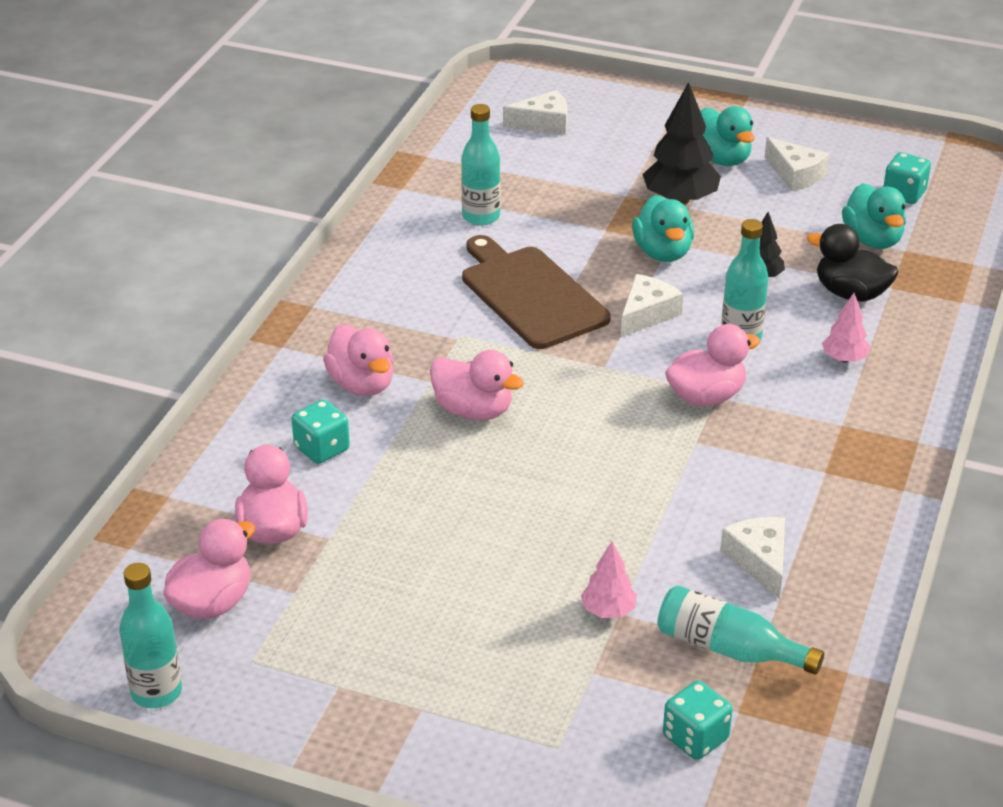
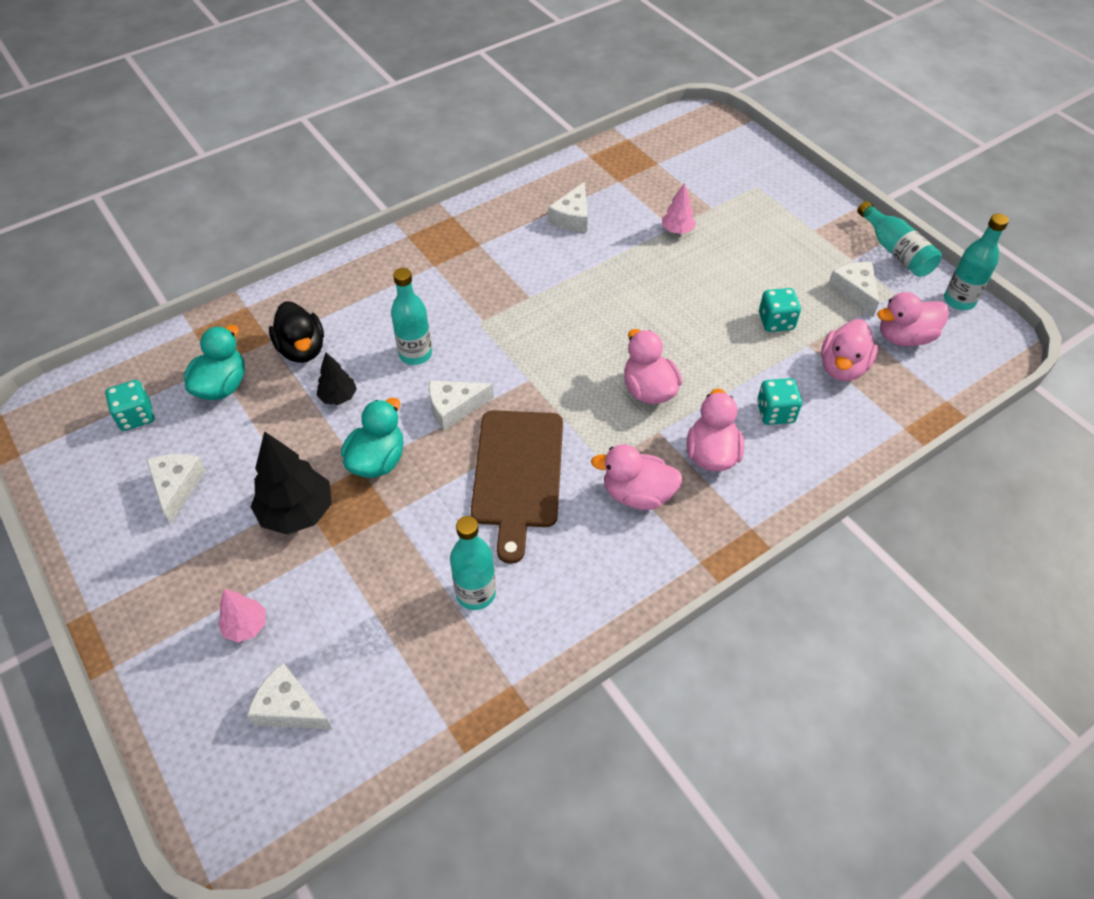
camera: 145 degrees left, 15 degrees up
(309, 636) = (854, 291): none -> white cheese
(695, 738) = (688, 162): turquoise dice -> turquoise dice (776, 321)
(706, 396) = (489, 323): pink duck -> pink duck (637, 494)
(721, 159) = (205, 543): turquoise duck -> none
(729, 648) = (633, 188): turquoise bottle -> turquoise bottle (895, 251)
(844, 359) = (374, 304): pink tree -> pink tree (246, 626)

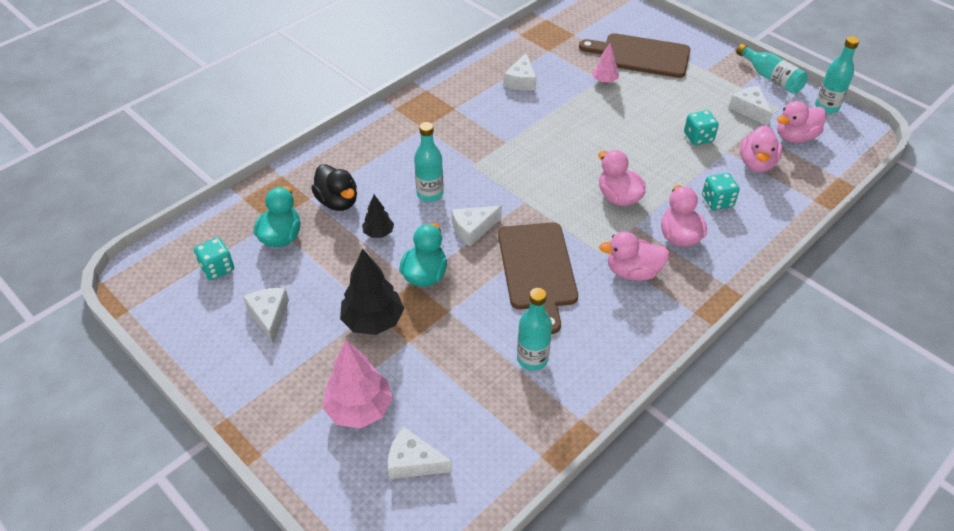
camera: 10 degrees left, 5 degrees down
(246, 626) = (359, 409): pink tree -> pink tree, size x1.82
(733, 201) = (640, 55): none -> brown cutting board

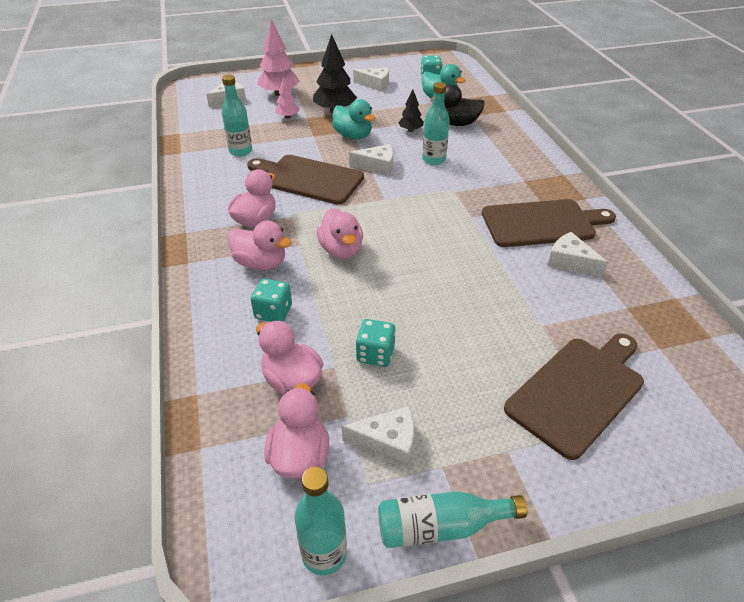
camera: 120 degrees right, 5 degrees down
(473, 229) = (377, 166): white cheese -> white cheese turned 90 degrees clockwise
(483, 103) = (542, 223): none -> brown cutting board
(604, 81) = (535, 327): pink tree -> pink tree (287, 117)
(618, 197) = (341, 250): pink duck -> pink duck turned 75 degrees clockwise

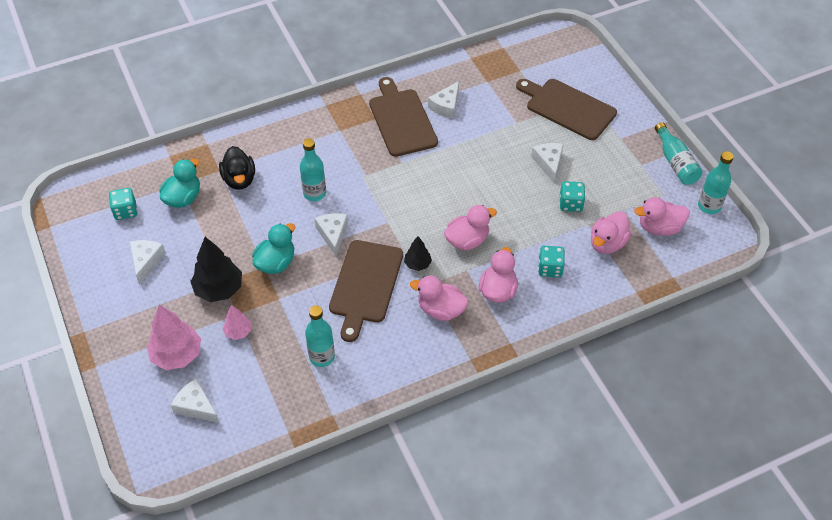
camera: 100 degrees left, 10 degrees up
(388, 442) = (634, 189): white cheese -> white cheese (548, 163)
(410, 130) = (258, 216): black tree -> black tree (417, 264)

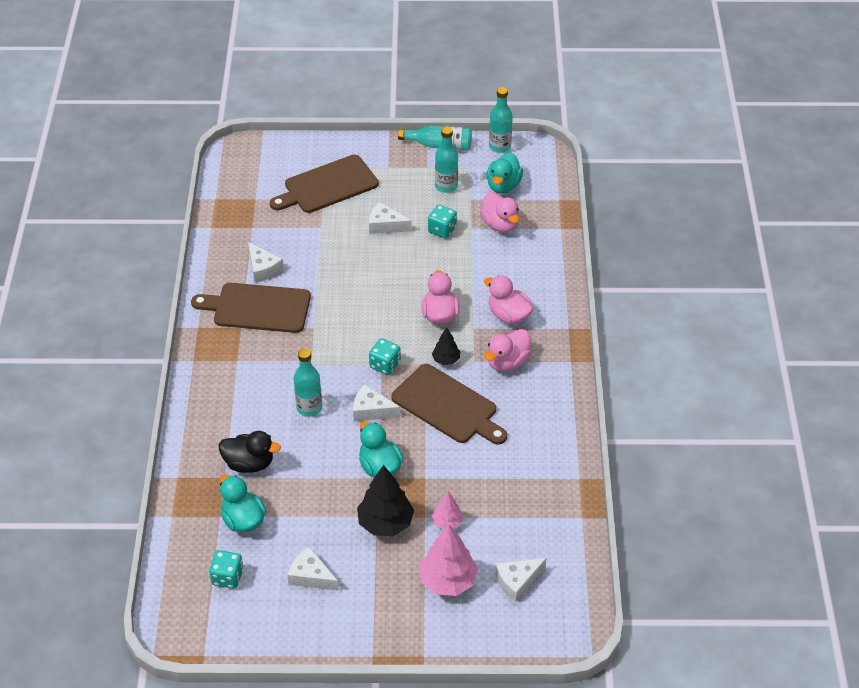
camera: 65 degrees left, 5 degrees down
(322, 357) = (512, 466): turquoise bottle -> turquoise bottle (446, 186)
(550, 268) = (505, 272): turquoise dice -> turquoise dice (385, 365)
(659, 228) = (503, 186): pink duck -> turquoise duck

